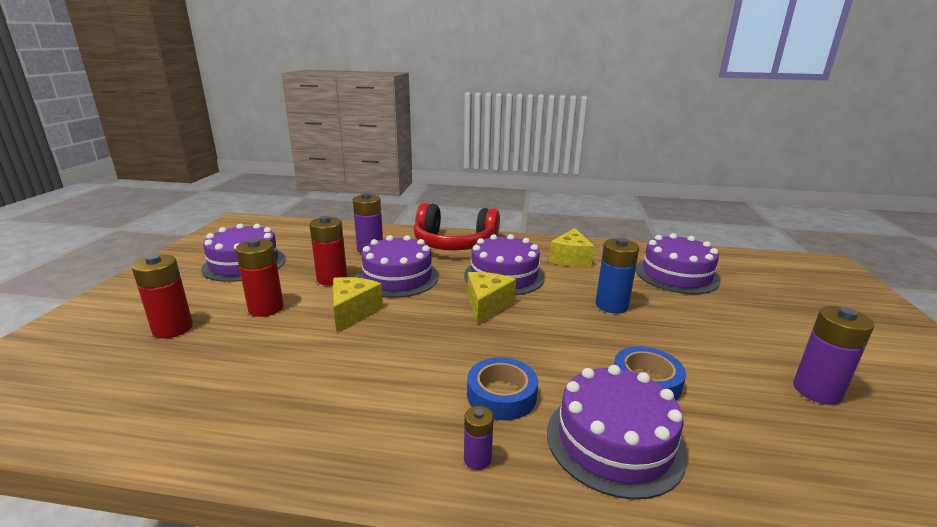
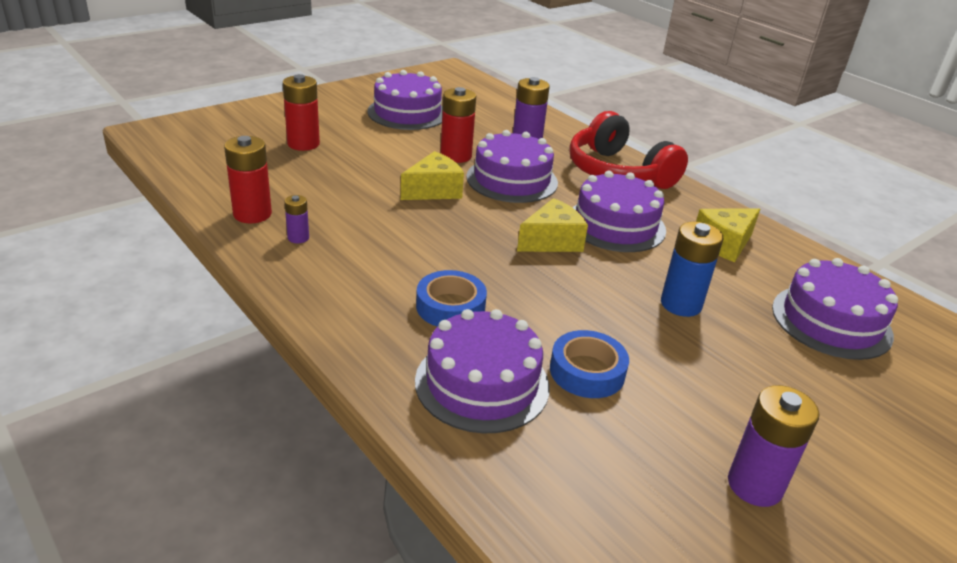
camera: 40 degrees right, 10 degrees up
(266, 308) = (377, 157): red battery -> red battery (252, 214)
(477, 459) = (372, 329): purple battery -> purple battery (298, 238)

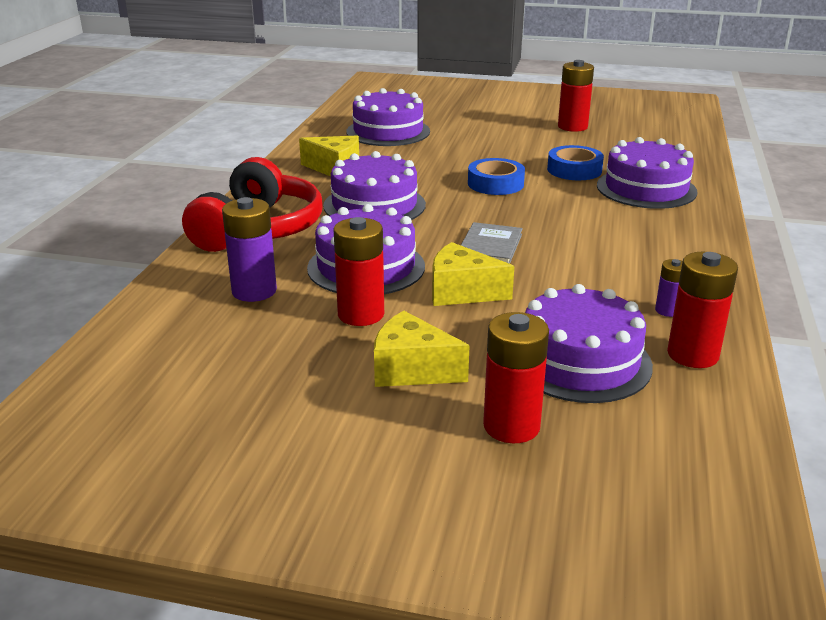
camera: 125 degrees left, 5 degrees down
(407, 113) = (276, 407): purple cake -> purple cake (580, 361)
(450, 307) = (605, 220): blue tape -> blue tape (495, 184)
(480, 231) = (490, 246): none -> grey book
(552, 241) = (449, 217): yellow cheese -> yellow cheese (411, 370)
(681, 304) = (450, 164): blue battery -> none
(754, 485) = (572, 127): purple battery -> red battery

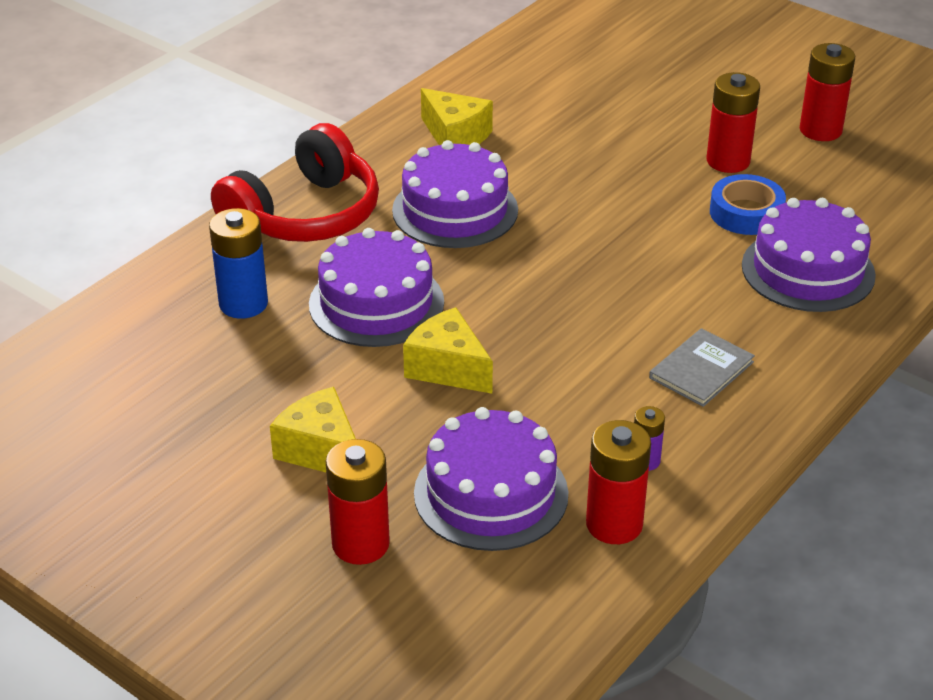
camera: 25 degrees right, 10 degrees up
(254, 291) = (243, 304): purple battery -> blue battery
(361, 314) = (324, 366): red battery -> red battery (728, 161)
(388, 131) = (569, 82): purple cake -> none
(490, 246) = (533, 310): grey book -> grey book (701, 370)
(495, 184) = (625, 212): blue tape -> none

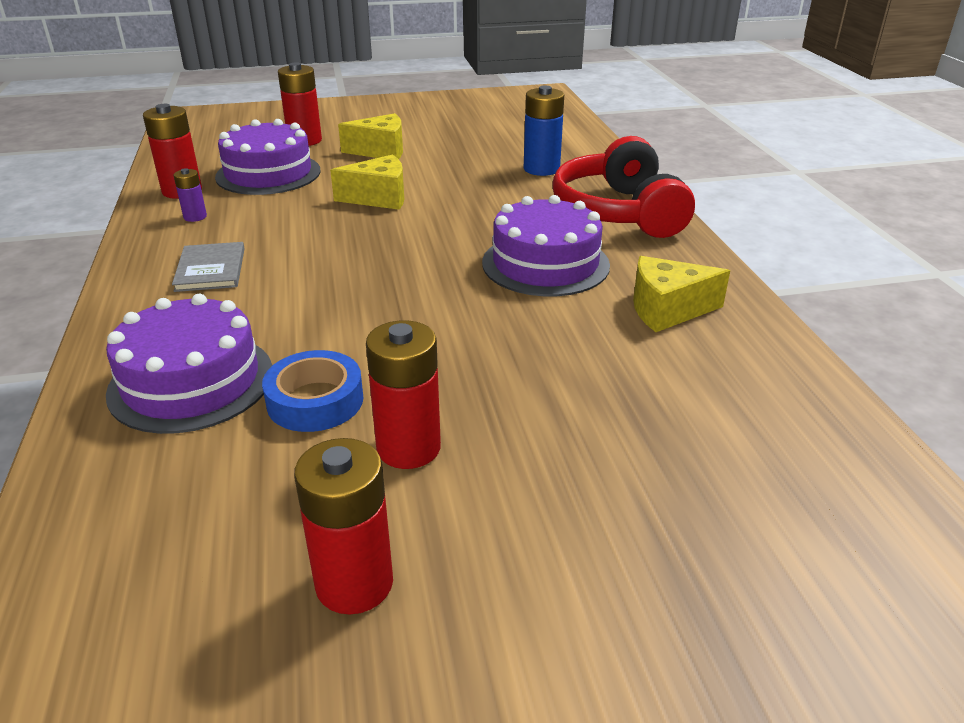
camera: 130 degrees right, 5 degrees down
(376, 303) = (478, 201): purple cake -> none

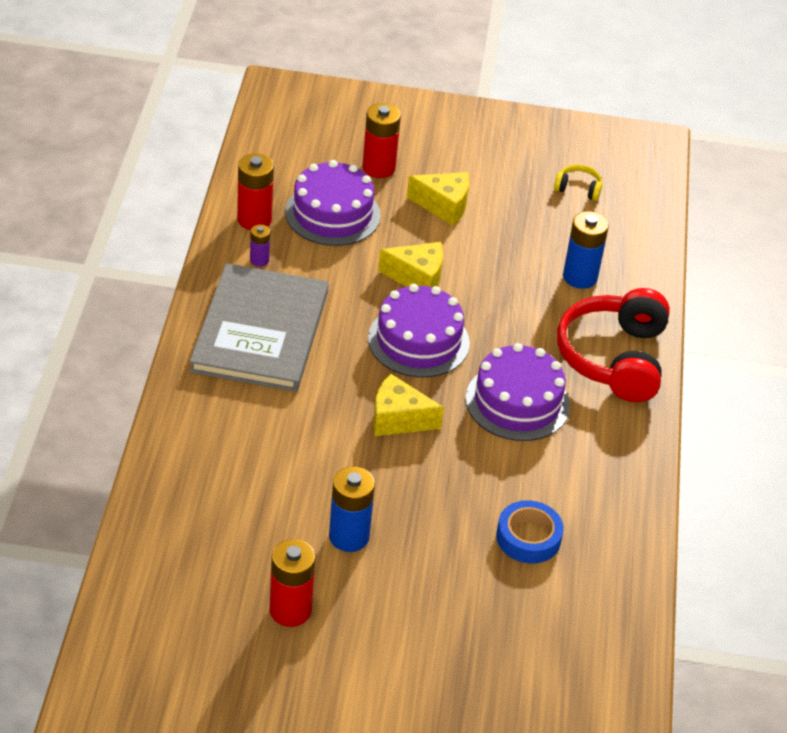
camera: 15 degrees right, 10 degrees up
(191, 381) = (229, 441): purple cake -> purple cake (418, 341)
(211, 269) = (260, 331): grey book -> grey book, size x2.28
(315, 401) = (303, 482): blue tape -> blue tape (528, 537)
(408, 448) = (349, 536): red battery -> blue battery
(499, 123) = (578, 189): none -> yellow headphones
(667, 310) = (581, 478): yellow cheese -> yellow cheese (398, 419)

